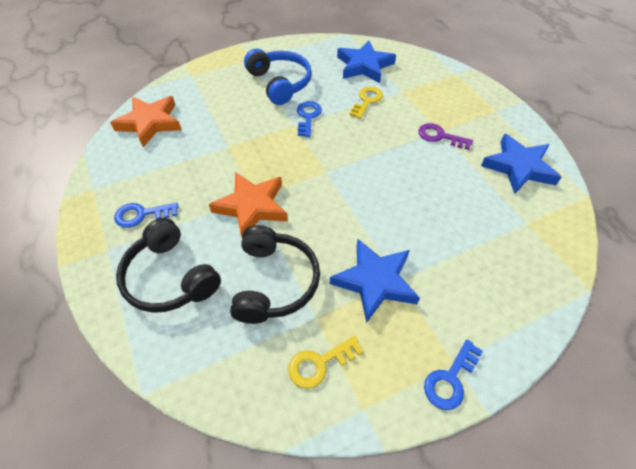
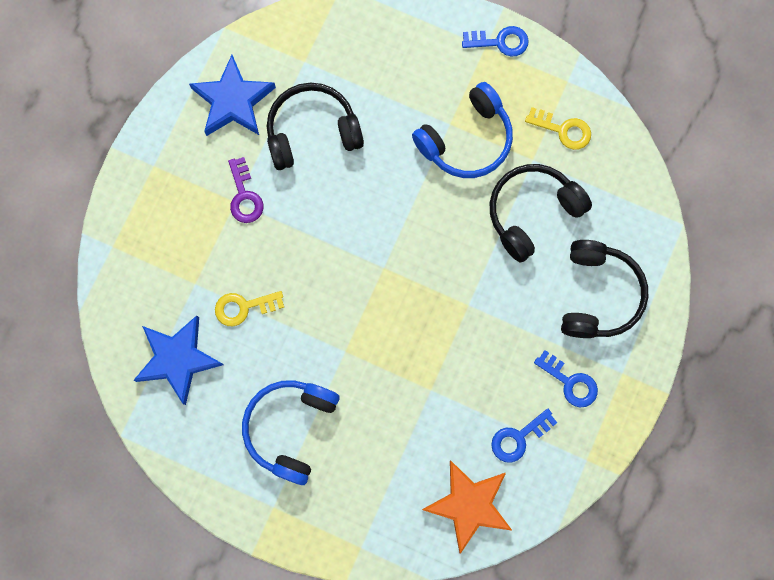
camera: 130 degrees left, 25 degrees up
(252, 207) = (480, 296): orange star -> none
(308, 117) = (321, 348): blue key -> blue key (518, 437)
(375, 281) = (466, 140): blue star -> blue headphones
(461, 193) = (312, 132): none -> black headphones

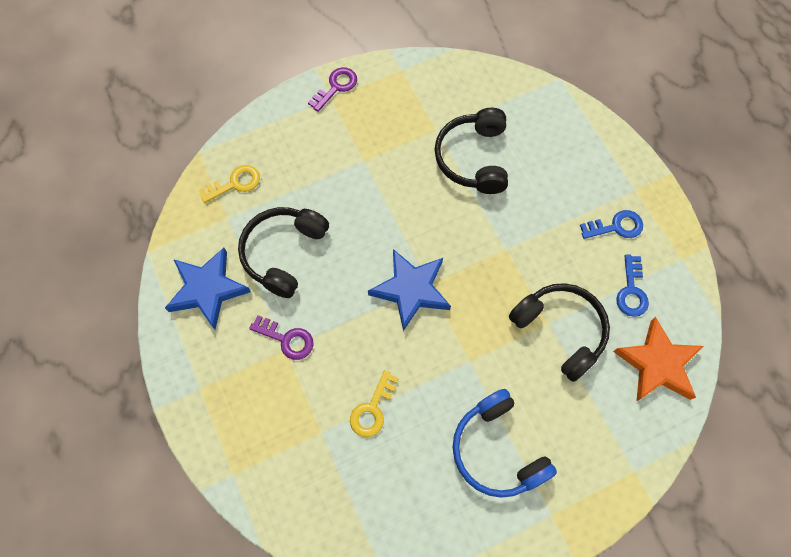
camera: 50 degrees left, 10 degrees down
(178, 359) = (370, 495): blue star -> blue star (411, 290)
(466, 140) = (384, 159): blue headphones -> none
(500, 42) = (336, 87): blue key -> purple key
(563, 130) = (432, 97): yellow key -> yellow key (235, 183)
(598, 294) = (566, 162): black headphones -> black headphones (560, 331)

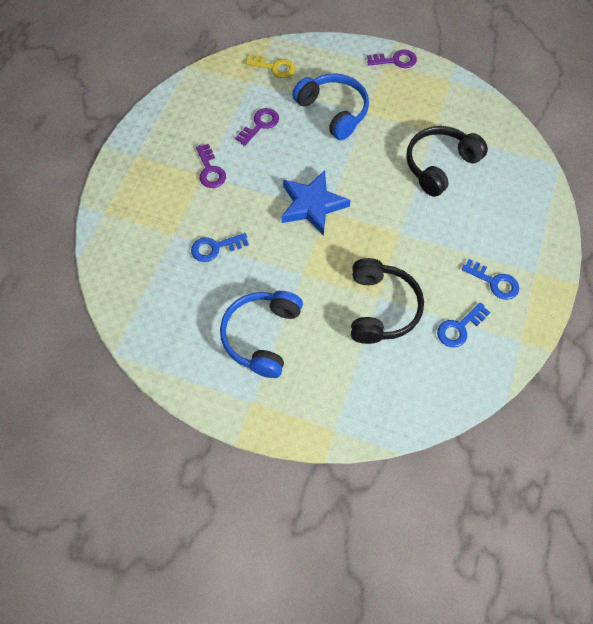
camera: 45 degrees right, 5 degrees down
(207, 289) = (197, 110): blue star -> none
(284, 253) = (260, 125): black headphones -> purple key
(334, 183) = (333, 111): none -> blue headphones
(372, 409) = (215, 248): yellow key -> blue key
(657, 364) = (426, 385): orange star -> none

